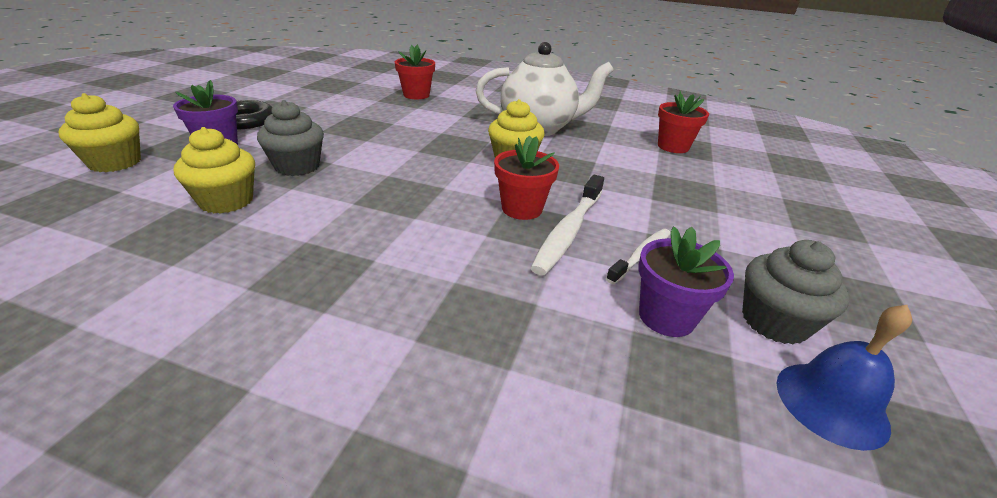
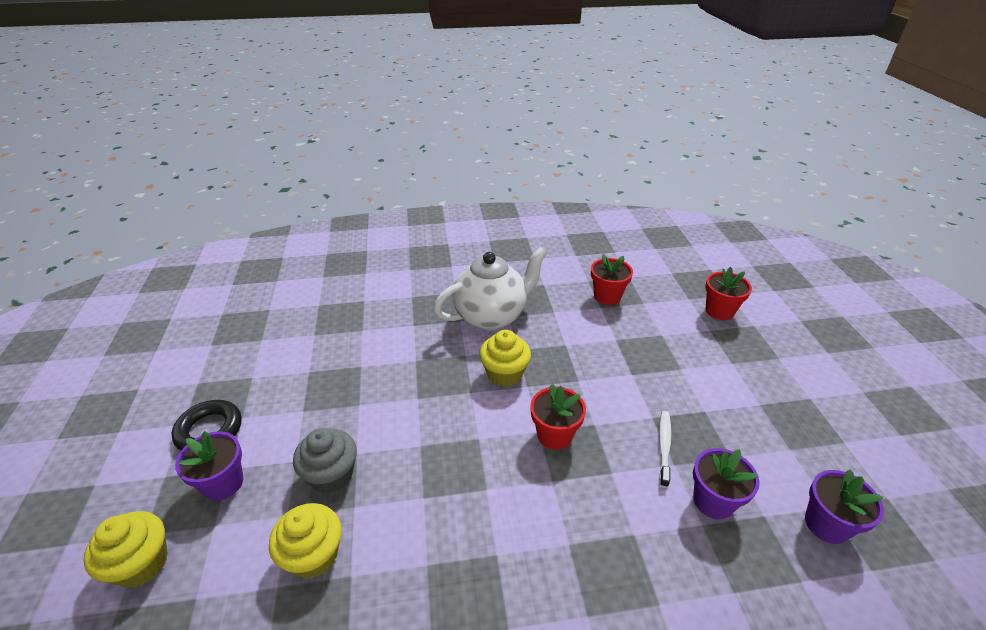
camera: 25 degrees left, 5 degrees up
(416, 95) = (344, 309): red flower pot -> red flower pot (719, 311)
(568, 231) = (603, 444): white toothbrush -> none
(774, 322) = (769, 470): grey cupcake -> none
(831, 403) = (826, 524): blue bell -> purple flower pot

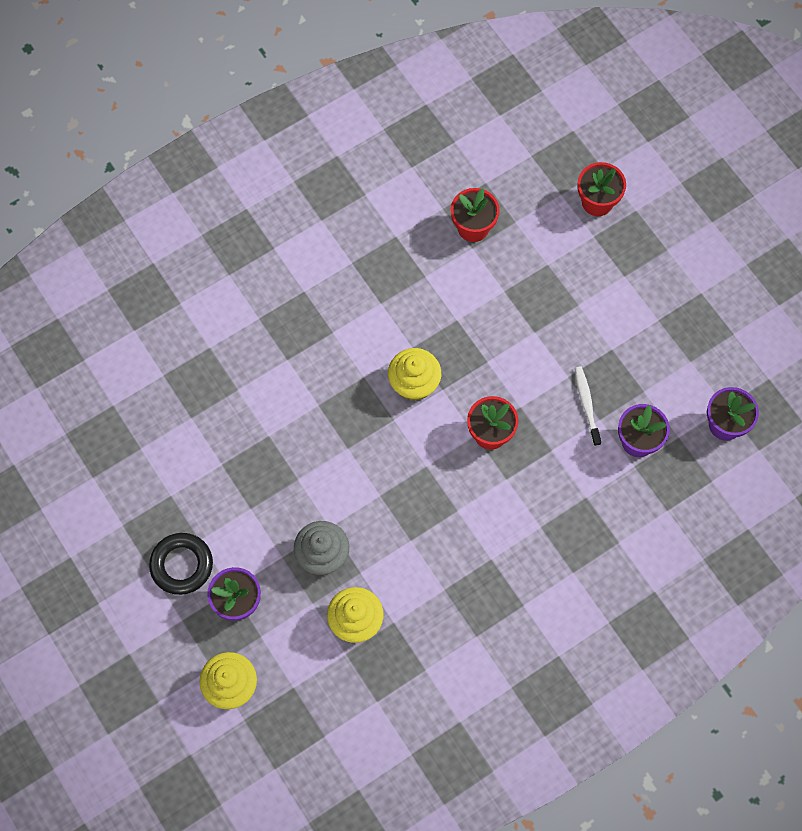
camera: 25 degrees left, 30 degrees up
(491, 316) = (362, 311): white teapot -> none

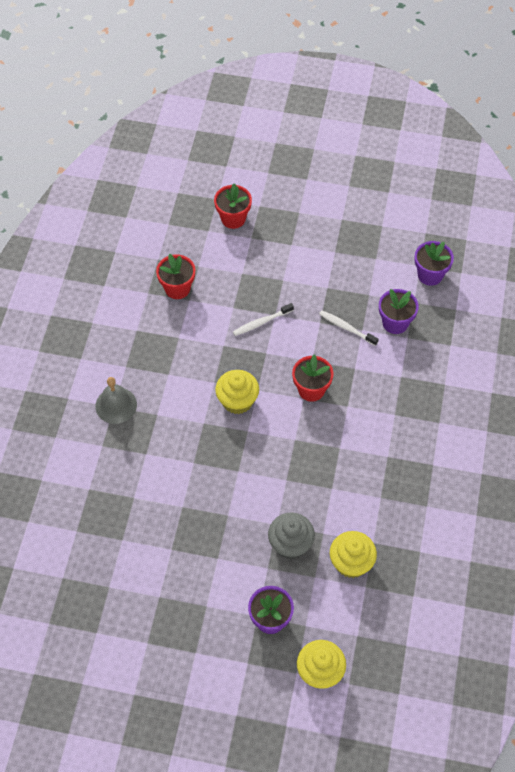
camera: 45 degrees left, 10 degrees down
(182, 565) = (211, 631): black ring -> none
(307, 291) = (116, 405): none -> grey bell
(514, 329) = (261, 322): none -> white toothbrush

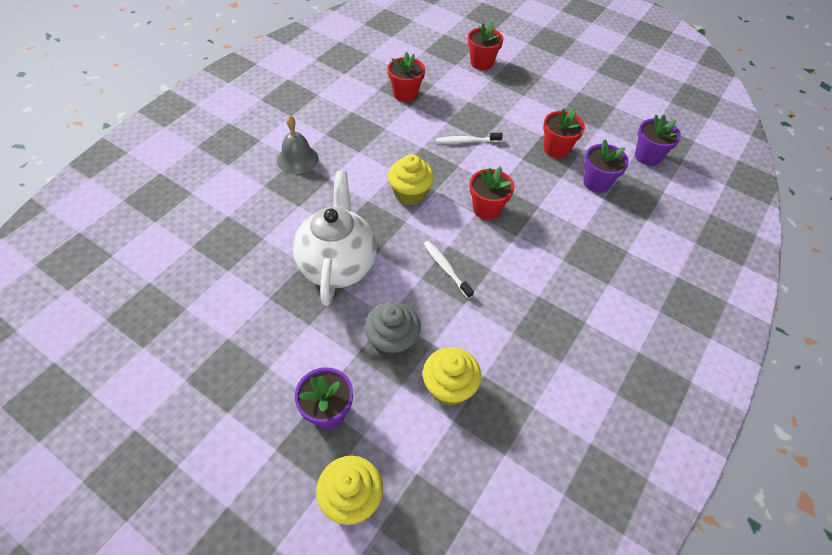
camera: 20 degrees right, 5 degrees down
(211, 496) = (337, 265): none -> white teapot
(346, 299) = (556, 149): none -> red flower pot
(346, 328) = (546, 171): white toothbrush -> white toothbrush (446, 268)

